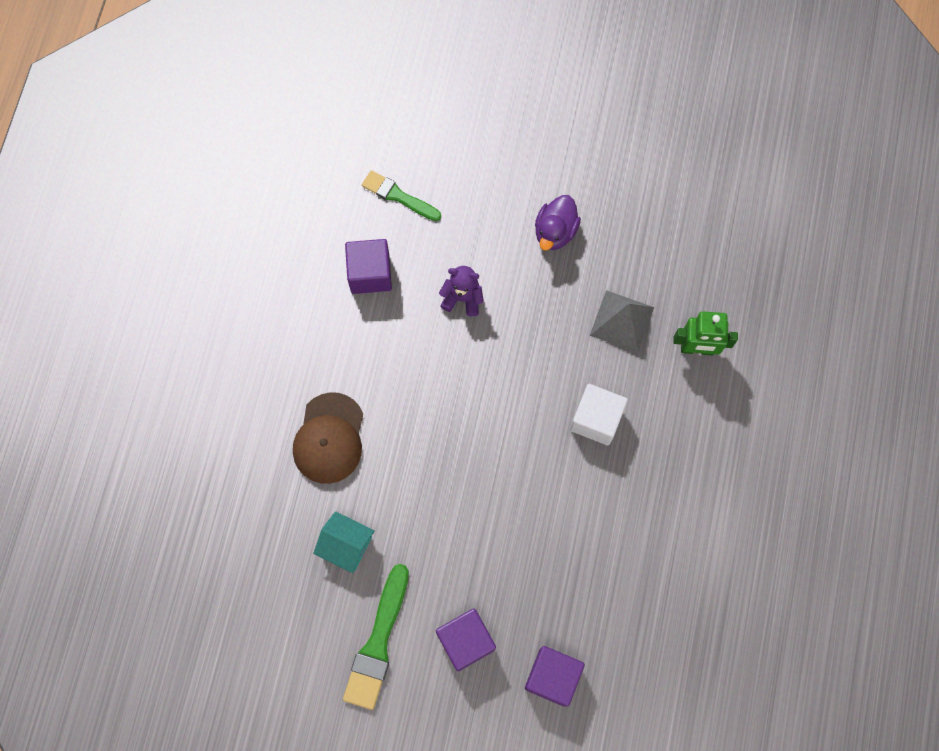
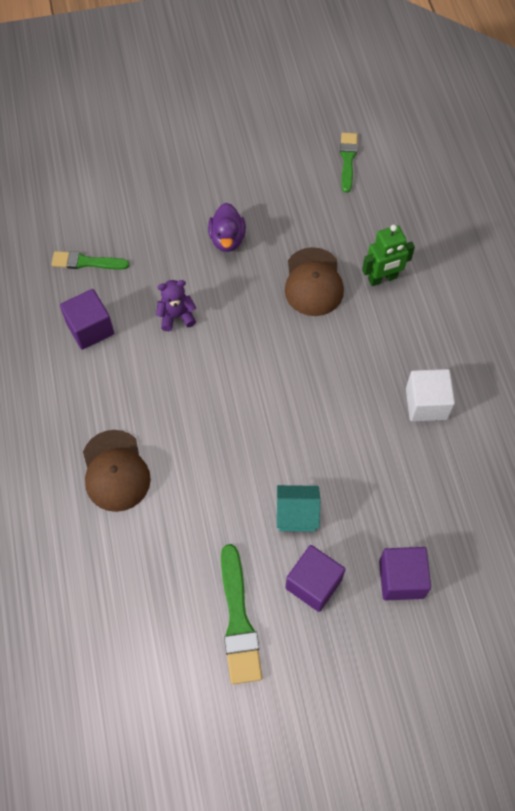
camera: 25 degrees left, 10 degrees down
(346, 545) = (171, 551): turquoise house -> turquoise house (297, 514)
(596, 419) = (331, 362): white cube -> white cube (426, 403)
(621, 321) = (313, 282): grey pyramid -> brown cap
(731, 191) = (348, 160): none -> green brush

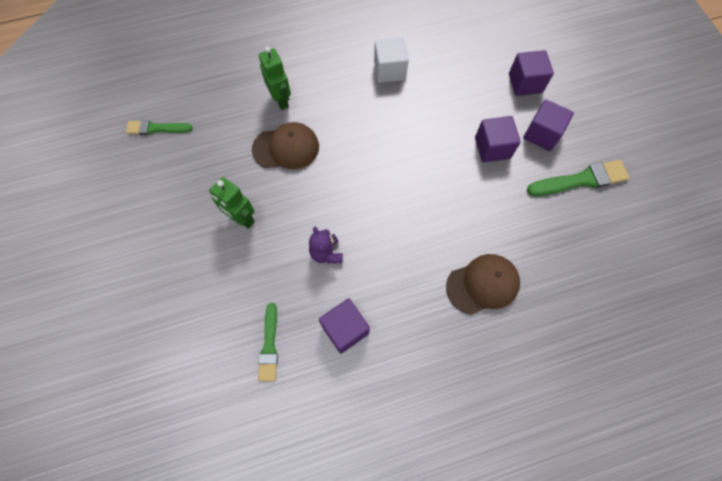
camera: 95 degrees left, 5 degrees up
(227, 239) = (241, 219): purple duck -> green robot
(297, 514) = (492, 148): turquoise house -> purple cube

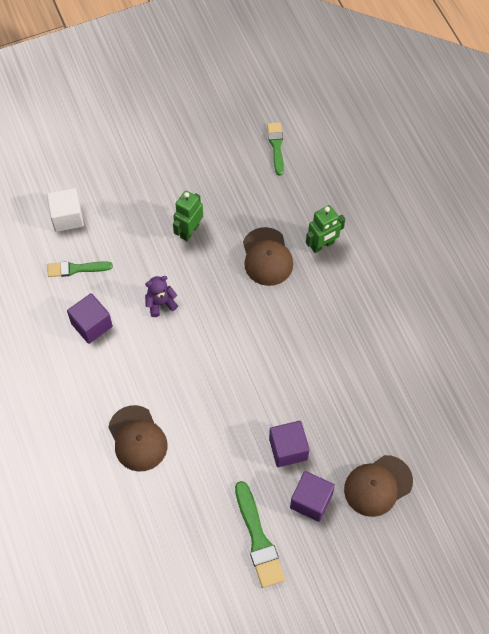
camera: 85 degrees right, 5 degrees down
(389, 70) = (374, 343): white cube -> white cube (67, 217)
(525, 83) = (378, 486): purple cube -> brown cap

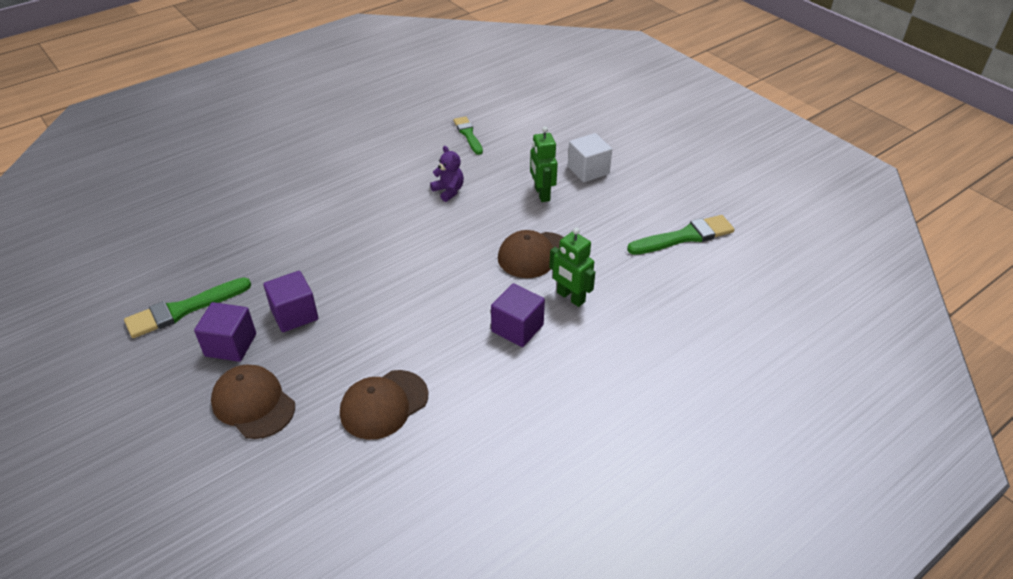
camera: 75 degrees right, 20 degrees down
(67, 217) = (521, 119): white cube -> white cube (588, 170)
(91, 325) = (411, 154): purple cube -> purple cube (517, 328)
(137, 438) = (294, 204): brown cap -> brown cap (384, 404)
(189, 231) = (542, 194): green robot -> green robot turned 120 degrees counterclockwise
(276, 146) = (684, 237): green brush -> green brush, size x1.51

